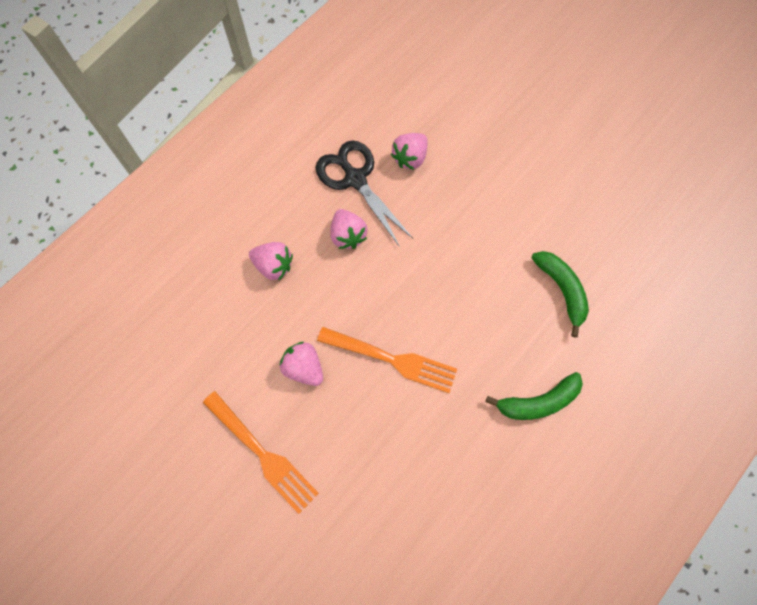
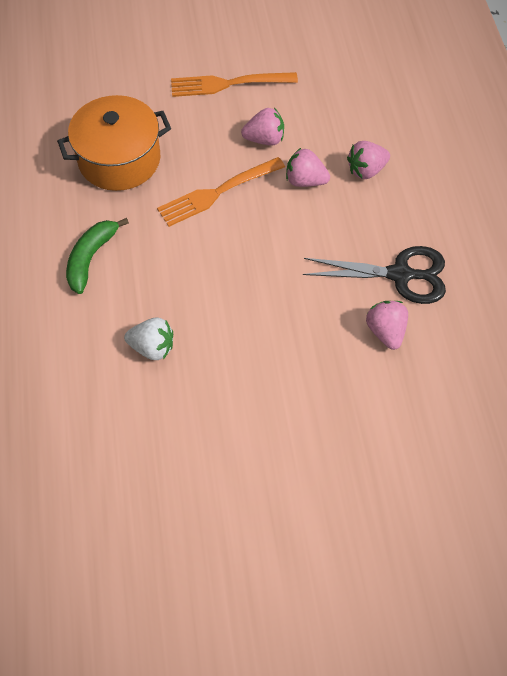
camera: 130 degrees right, 10 degrees down
(348, 235) = (348, 233): pink strawberry -> pink strawberry (305, 181)
(428, 473) = (119, 159): none -> orange pot
(562, 290) = (152, 347): green banana -> white strawberry

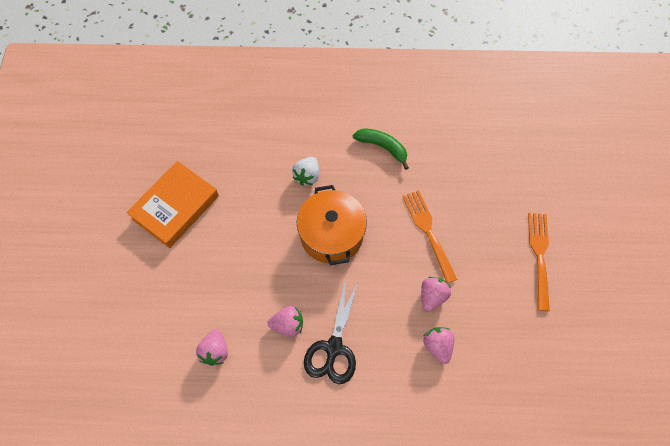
camera: 100 degrees right, 5 degrees up
(119, 159) = (467, 171): orange pot -> orange pot (331, 235)
(237, 530) = (175, 207): none -> orange book
(264, 139) = (477, 274): pink strawberry -> pink strawberry (215, 351)

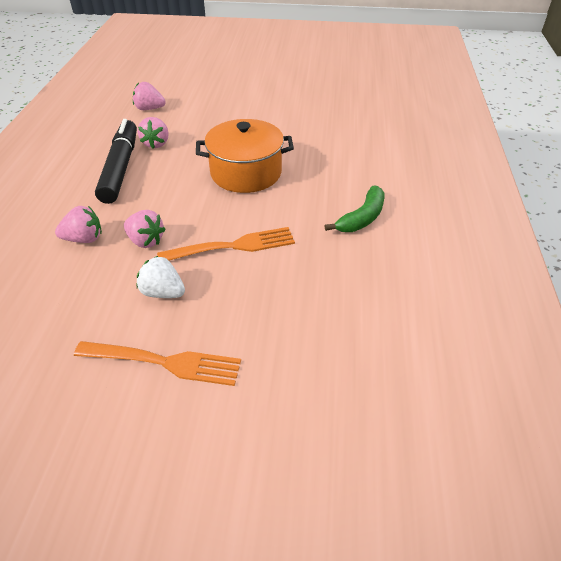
camera: 95 degrees right, 20 degrees down
(175, 207) = (293, 91): orange book -> none
(307, 176) = (322, 160): white strawberry -> white strawberry (163, 292)
(333, 348) = (121, 168): black scissors -> black marker

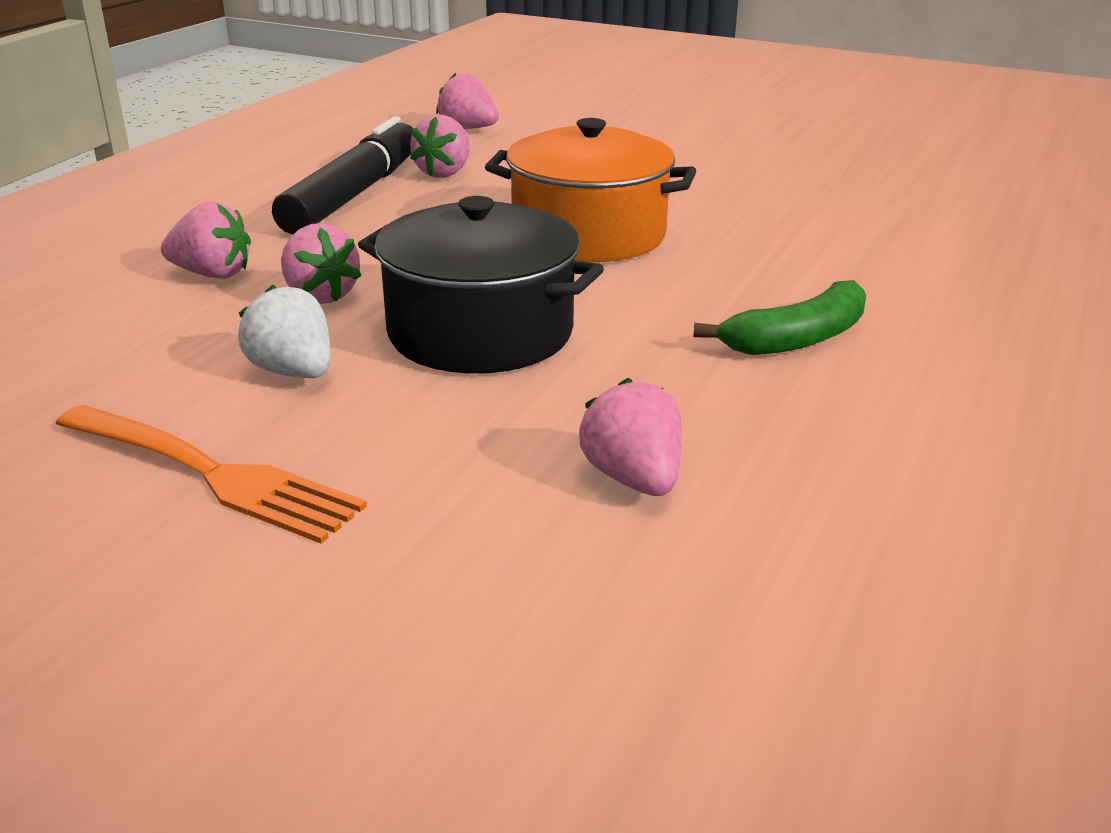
camera: 20 degrees right, 15 degrees down
(232, 246) = (480, 333): orange fork -> black pot
(337, 314) = (633, 479): none -> pink strawberry

